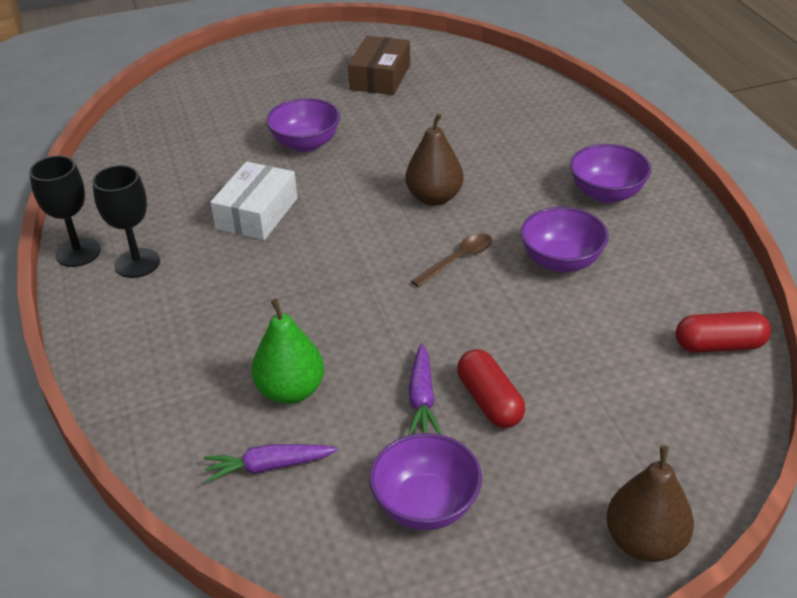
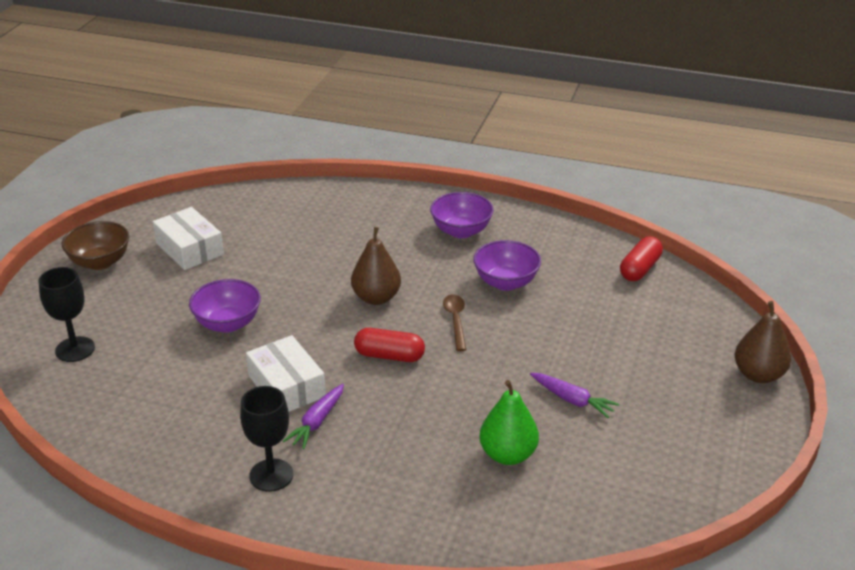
camera: 55 degrees left, 5 degrees down
(78, 252) = (213, 505): black goblet -> black goblet (75, 349)
(269, 466) = (571, 496): purple carrot -> purple carrot (317, 422)
(313, 52) = (100, 262): none -> brown bowl
(380, 77) = (189, 249): brown box -> white box
(426, 505) = (664, 442): purple bowl -> none
(489, 401) = (602, 374): red capsule -> red capsule (389, 356)

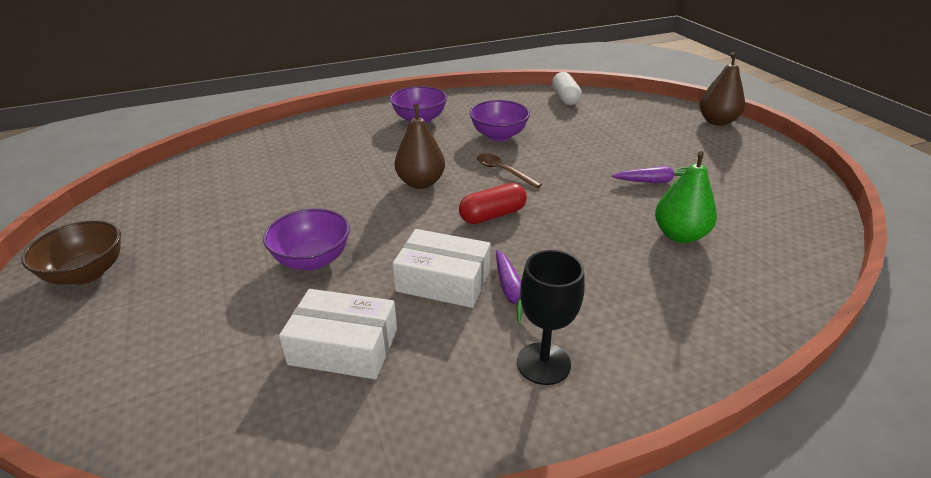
camera: 40 degrees left, 0 degrees up
(75, 349) = (153, 372): black goblet -> none
(189, 249) = (188, 220): white box -> white box (344, 346)
(640, 269) = (565, 98): red capsule -> white capsule

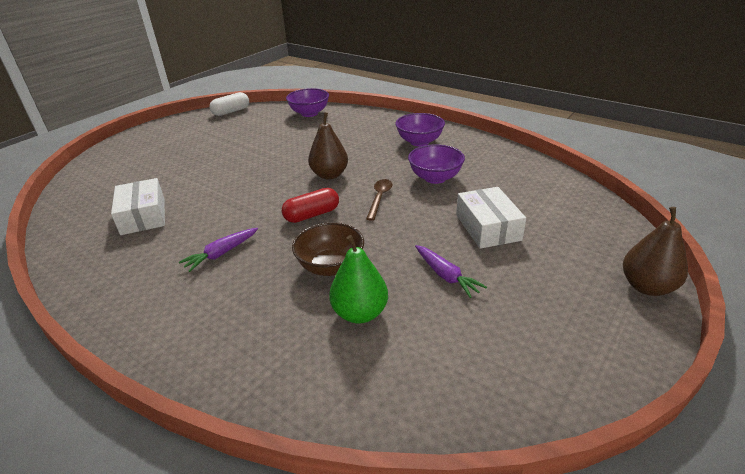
camera: 60 degrees right, 0 degrees up
(87, 273) = (170, 132): brown bowl -> brown bowl (330, 266)
(312, 260) = (215, 176): purple bowl -> purple bowl (309, 113)
(443, 281) = (220, 223): white box -> white box (487, 227)
(492, 215) = (312, 215): red capsule -> red capsule turned 60 degrees counterclockwise
(543, 363) = (154, 288): black goblet -> none
(565, 98) = (554, 183): white capsule -> white capsule (231, 111)

